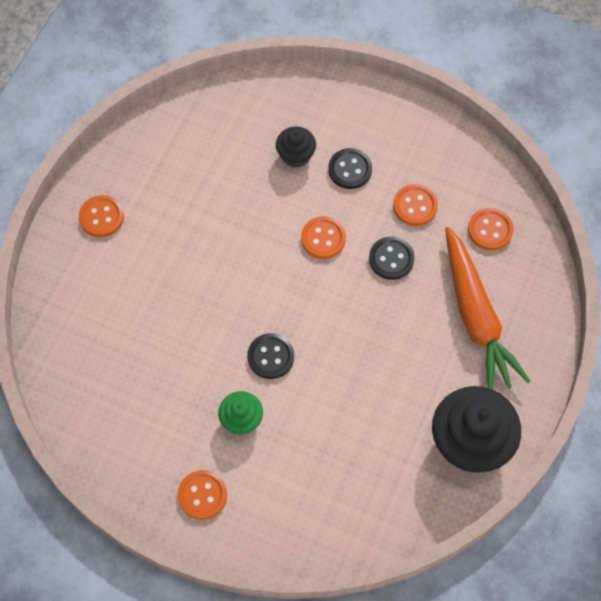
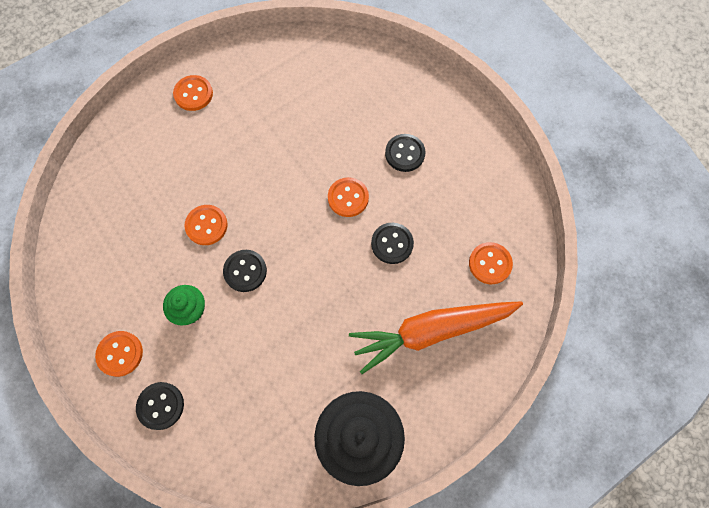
camera: 30 degrees right, 5 degrees up
(273, 517) = (160, 406): none -> black button
(296, 155) = (369, 121): black cupcake -> none
(415, 206) = (439, 210): orange button -> orange button (206, 225)
(476, 317) = (432, 331): orange carrot -> orange carrot turned 60 degrees clockwise

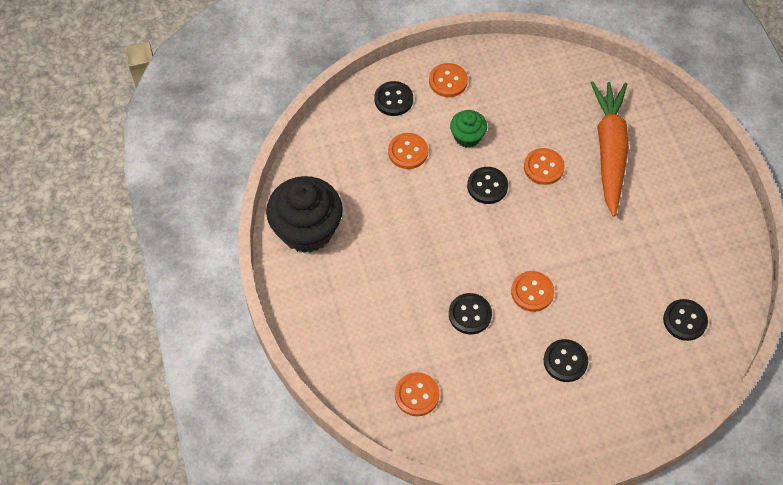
camera: 110 degrees right, 10 degrees down
(193, 94) = (695, 190): orange button -> orange button (408, 152)
(329, 75) = (684, 320): none -> black button
(432, 331) = (372, 318): orange carrot -> orange carrot (609, 151)

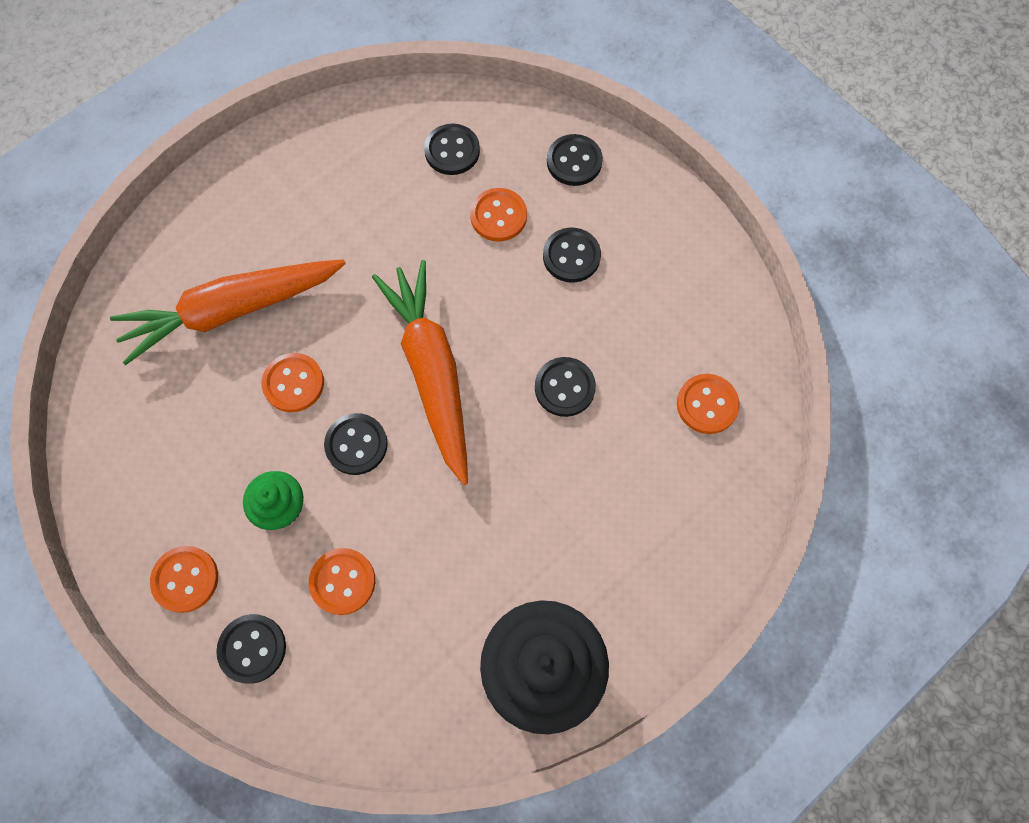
camera: 115 degrees left, 10 degrees up
(516, 243) = (431, 372): none -> orange carrot
(532, 292) = (495, 327): orange button -> orange button (498, 216)
(644, 398) = (574, 161): none -> black button

